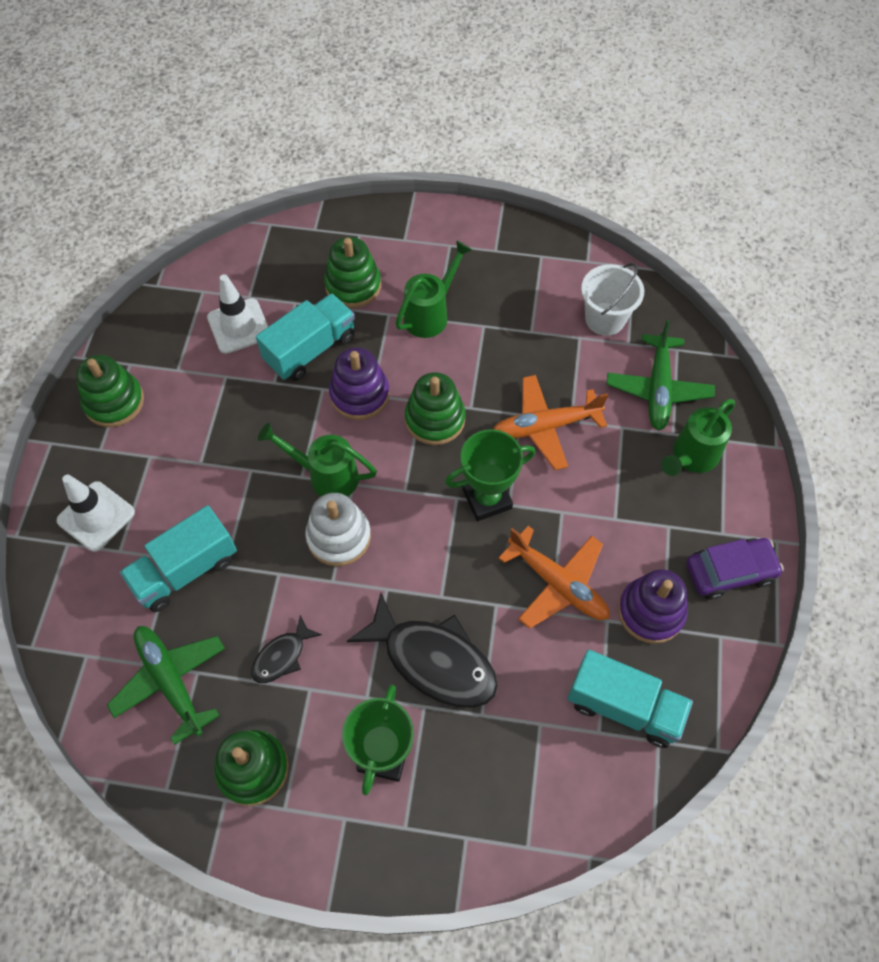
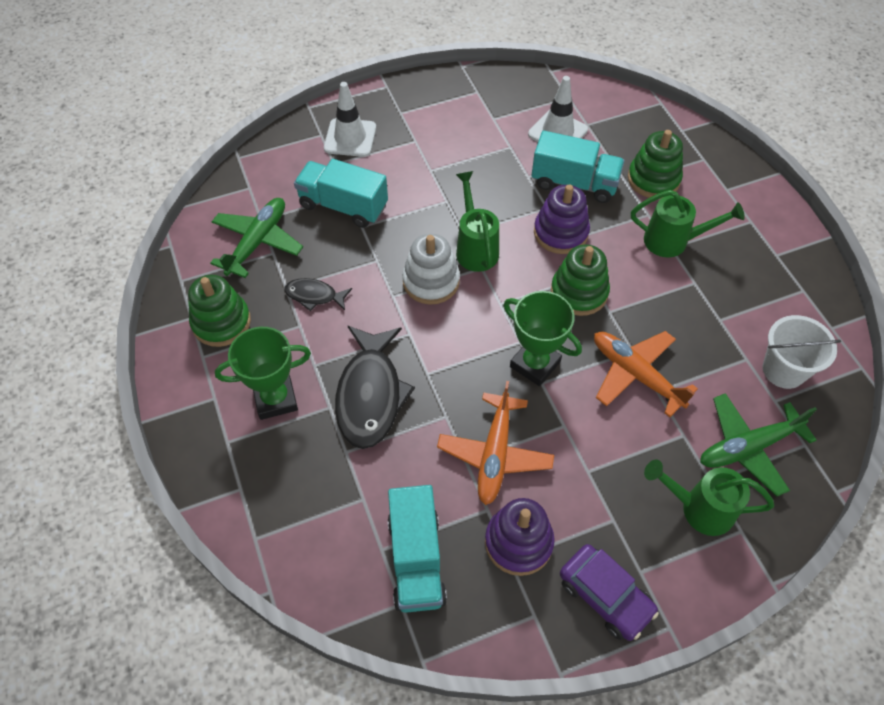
camera: 60 degrees right, 5 degrees down
(114, 402) = (441, 100): green stacking toy -> none

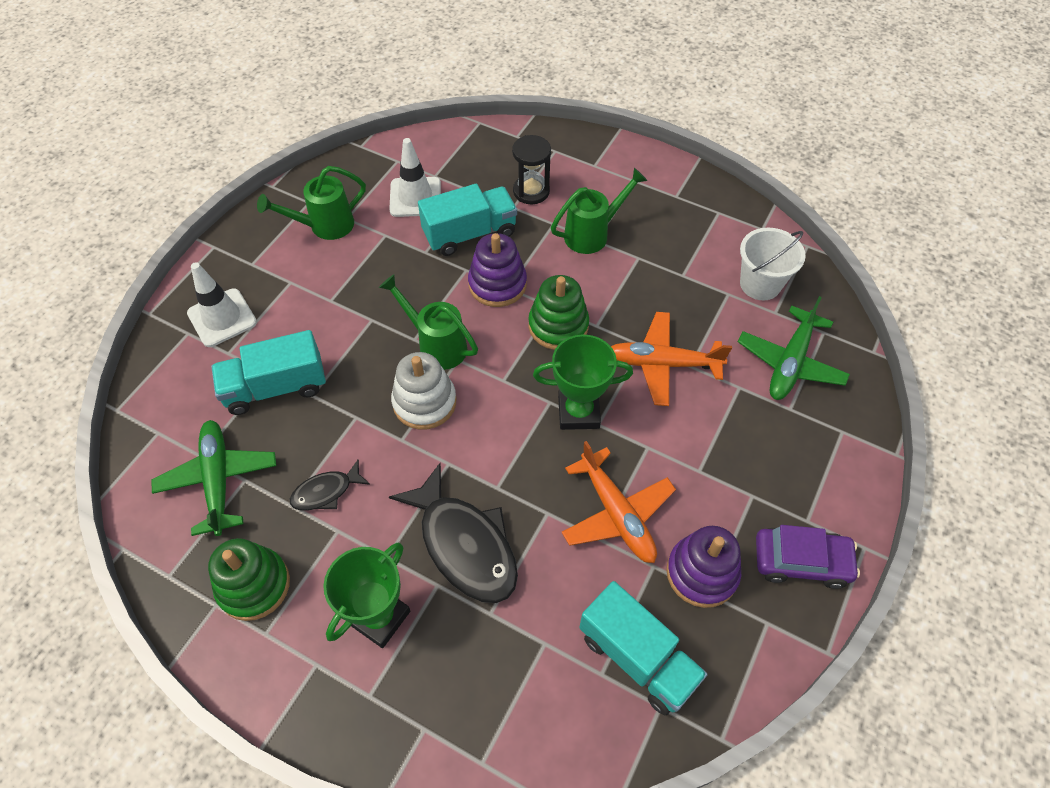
camera: 40 degrees left, 0 degrees up
(653, 179) = (531, 191): green stacking toy -> black hourglass
(699, 508) = (801, 437): green watering can -> green watering can (325, 226)

